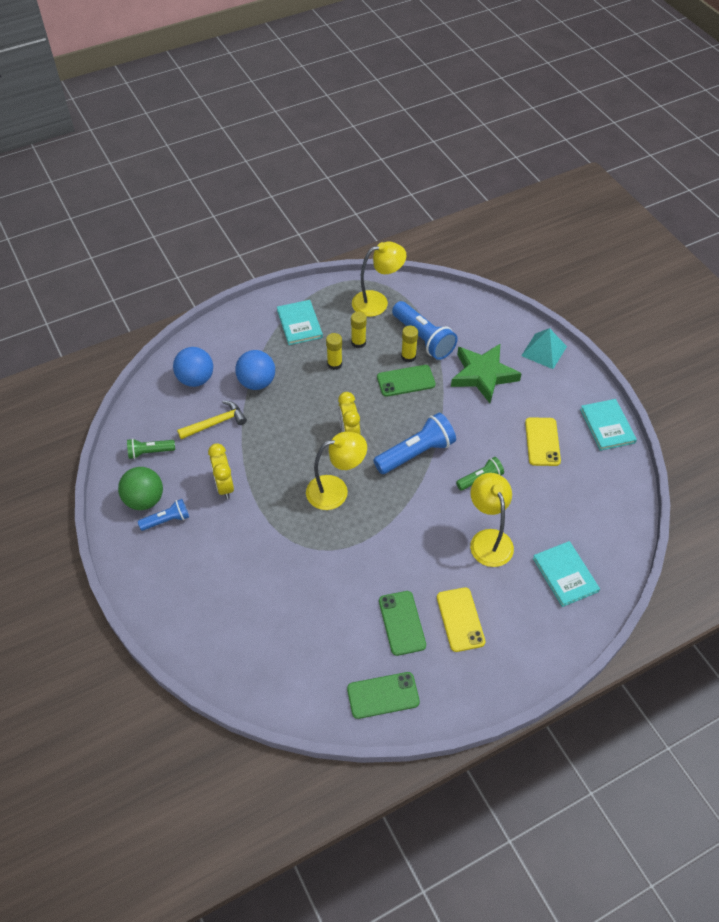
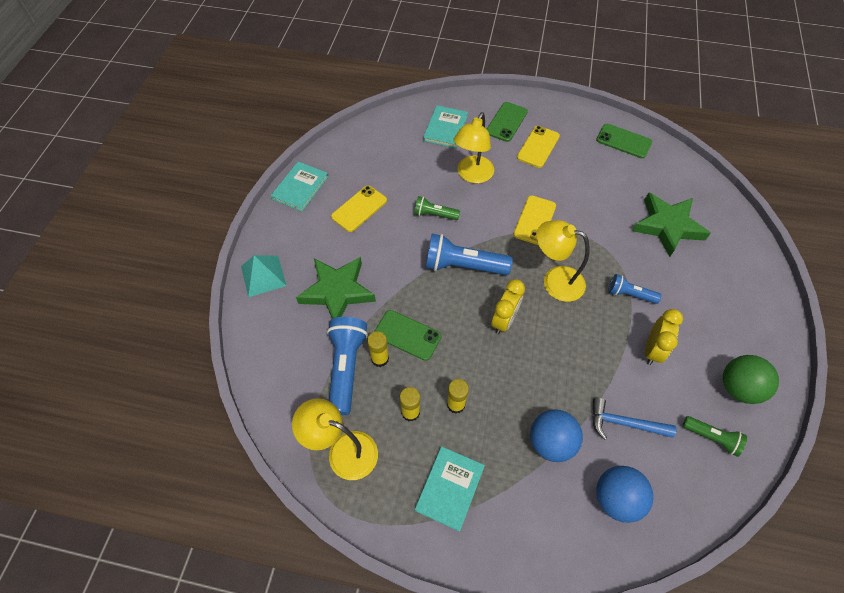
camera: 140 degrees left, 5 degrees up
(167, 520) = (724, 353): blue flashlight -> blue flashlight (629, 294)
(216, 423) = (624, 423): yellow hammer -> blue hammer
(274, 613) = (667, 226): none -> green star
(395, 533) = (534, 220): none -> yellow phone
(402, 623) = (579, 167): green phone -> green phone (506, 122)

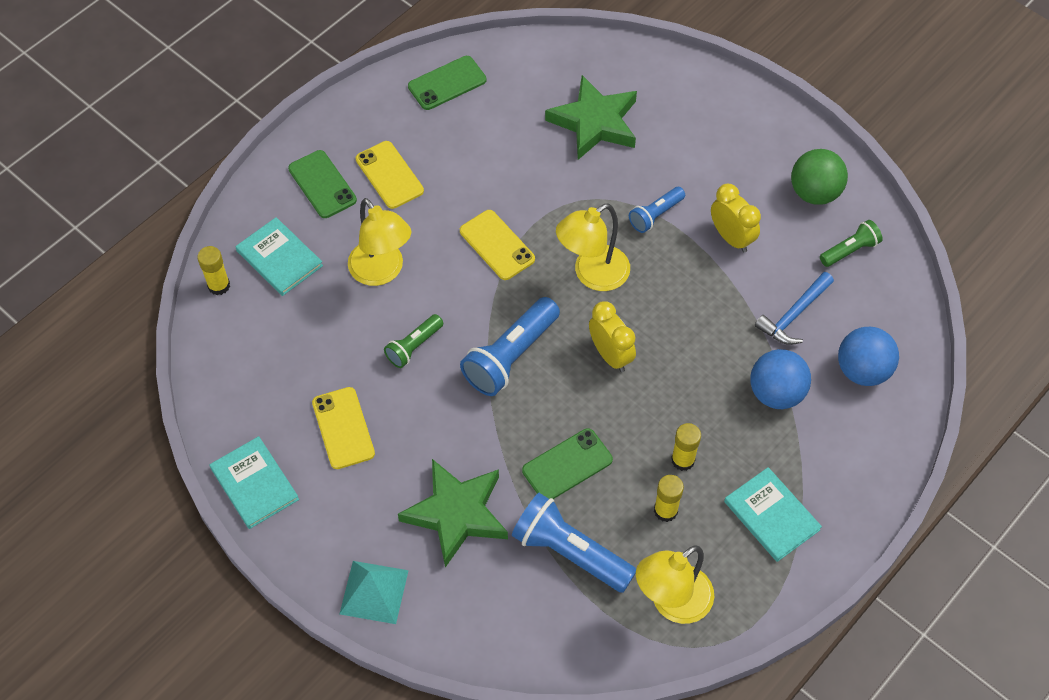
camera: 60 degrees left, 0 degrees up
(380, 358) = (580, 510): yellow glue stick -> yellow glue stick (219, 285)

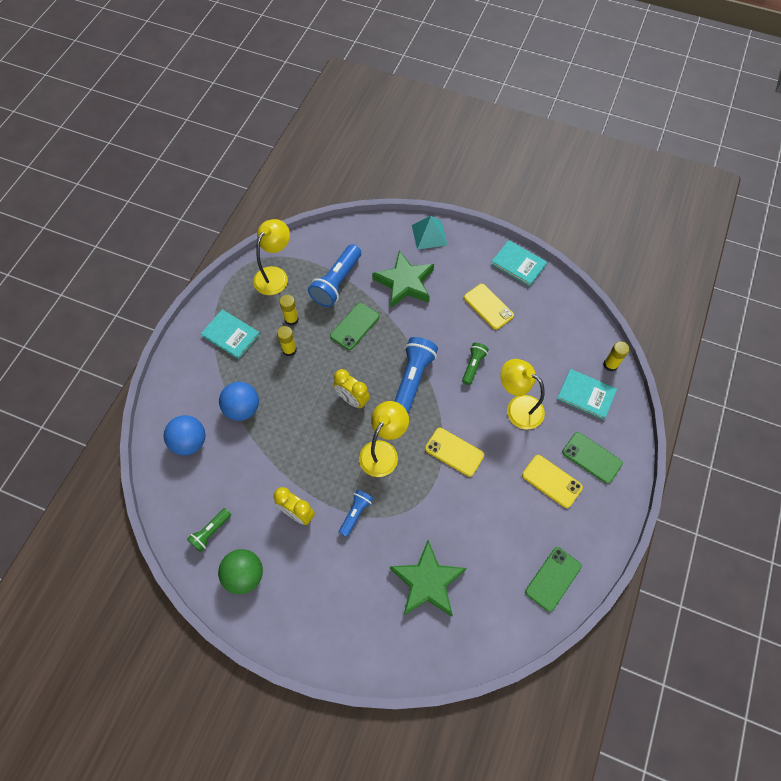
camera: 160 degrees right, 5 degrees up
(570, 552) = (337, 283): blue flashlight -> blue flashlight turned 105 degrees clockwise
(793, 315) = (241, 467): blue hammer -> none

